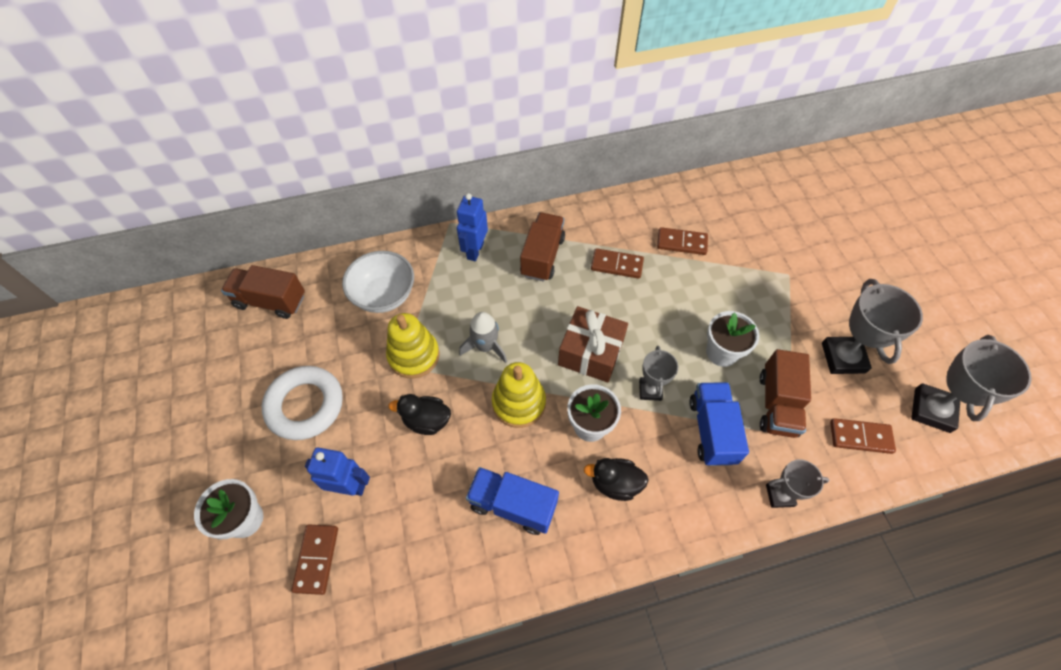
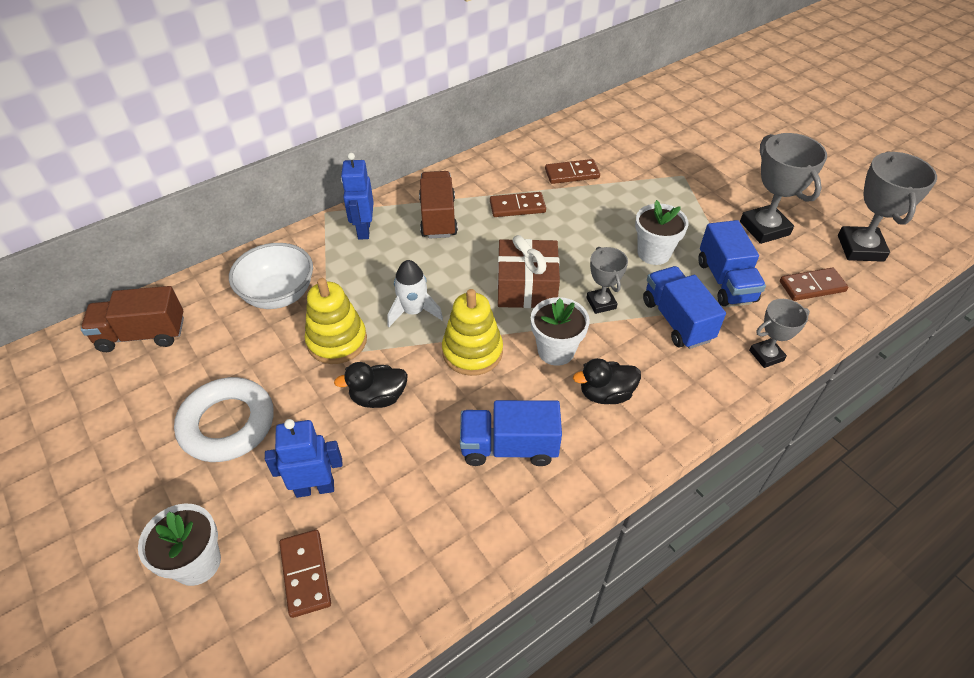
camera: 20 degrees left, 10 degrees down
(485, 346) = (413, 311): grey rocket -> white rocket
(777, 404) = (726, 281): brown truck -> blue truck

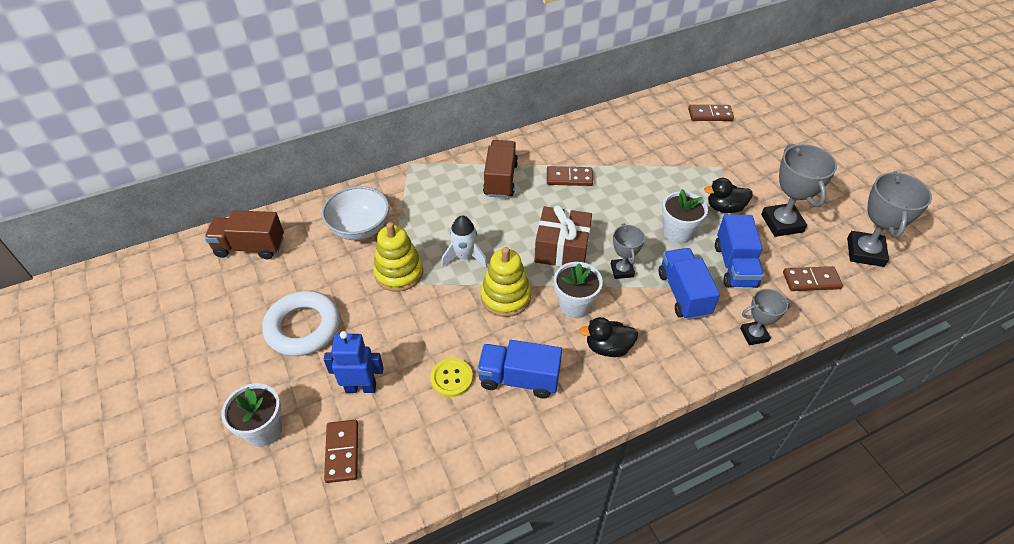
camera: 10 degrees right, 0 degrees up
(363, 230) = (437, 182): blue robot -> none
(378, 397) = (423, 323): black duck -> black duck (724, 208)
(427, 459) = (451, 378): none -> yellow button
(572, 174) = (622, 154): brown domino -> brown domino (710, 115)

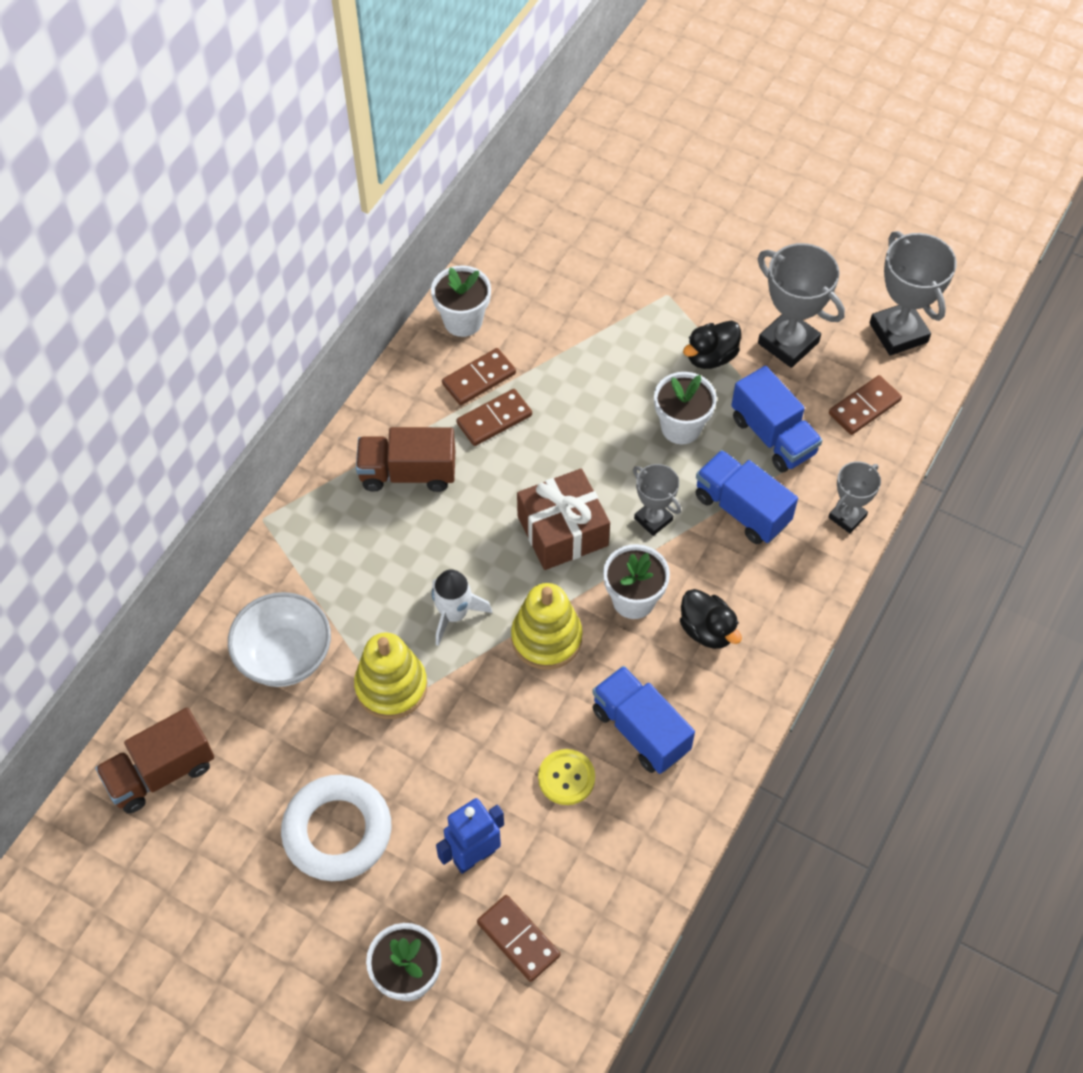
camera: 35 degrees left, 10 degrees up
(500, 179) = (408, 473): brown truck -> brown truck turned 60 degrees counterclockwise
(519, 379) = (640, 730): blue truck -> blue truck turned 75 degrees clockwise
(590, 128) = (463, 321): none -> white flower pot
(608, 347) = (707, 630): black duck -> black duck turned 90 degrees counterclockwise
(710, 115) = (601, 213): brown domino -> brown domino (479, 379)

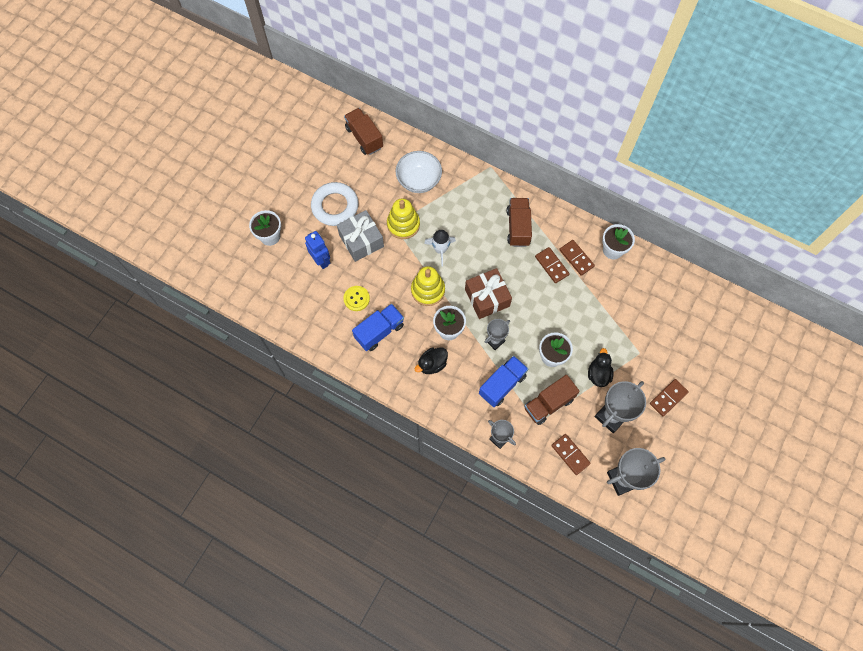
camera: 90 degrees right, 10 degrees up
(427, 772) = (361, 241): none -> grey gift
(518, 939) = (283, 279): brown domino -> brown domino (668, 398)
(711, 357) = (598, 374): black duck -> black duck turned 45 degrees clockwise
(773, 436) = (548, 404): blue truck -> brown truck

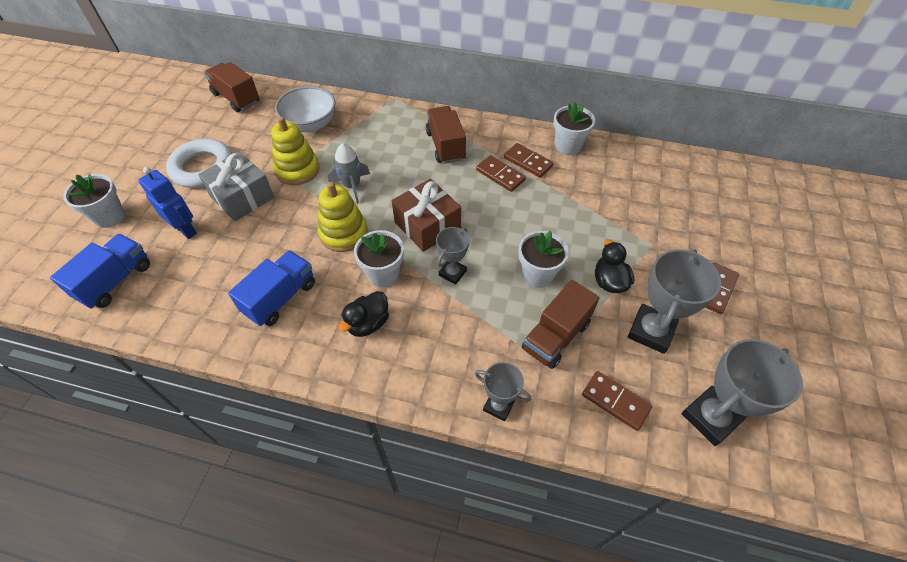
camera: 15 degrees left, 15 degrees down
(356, 299) = (241, 264): yellow button -> none
(440, 250) = (352, 186): white rocket -> grey rocket
(502, 384) = (479, 327): blue truck -> blue truck (115, 281)

